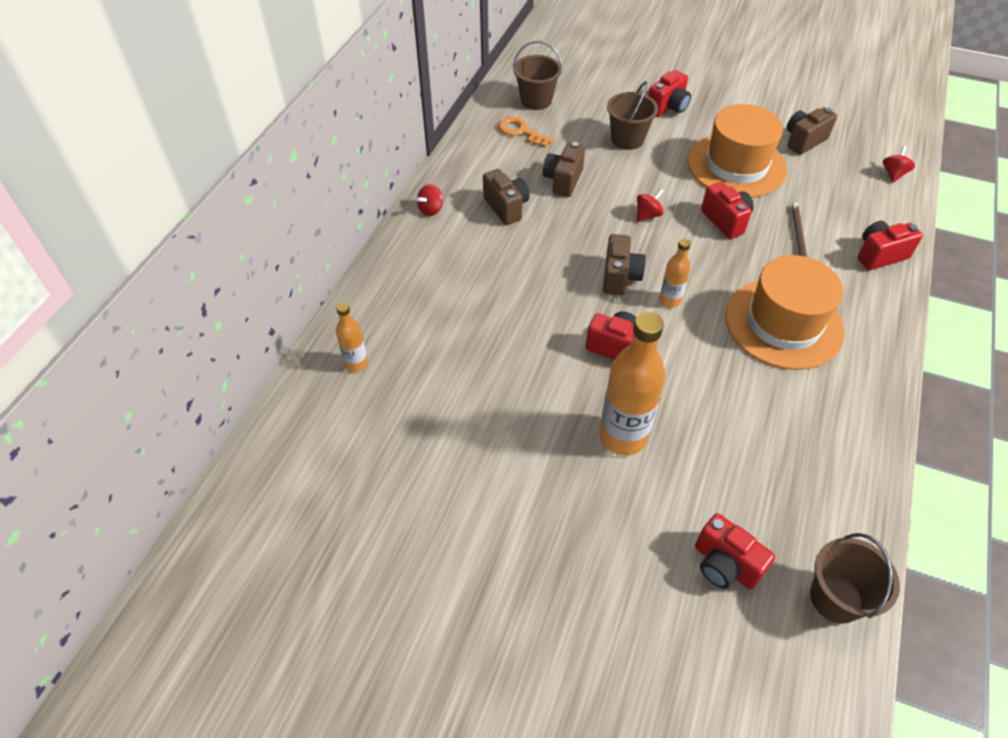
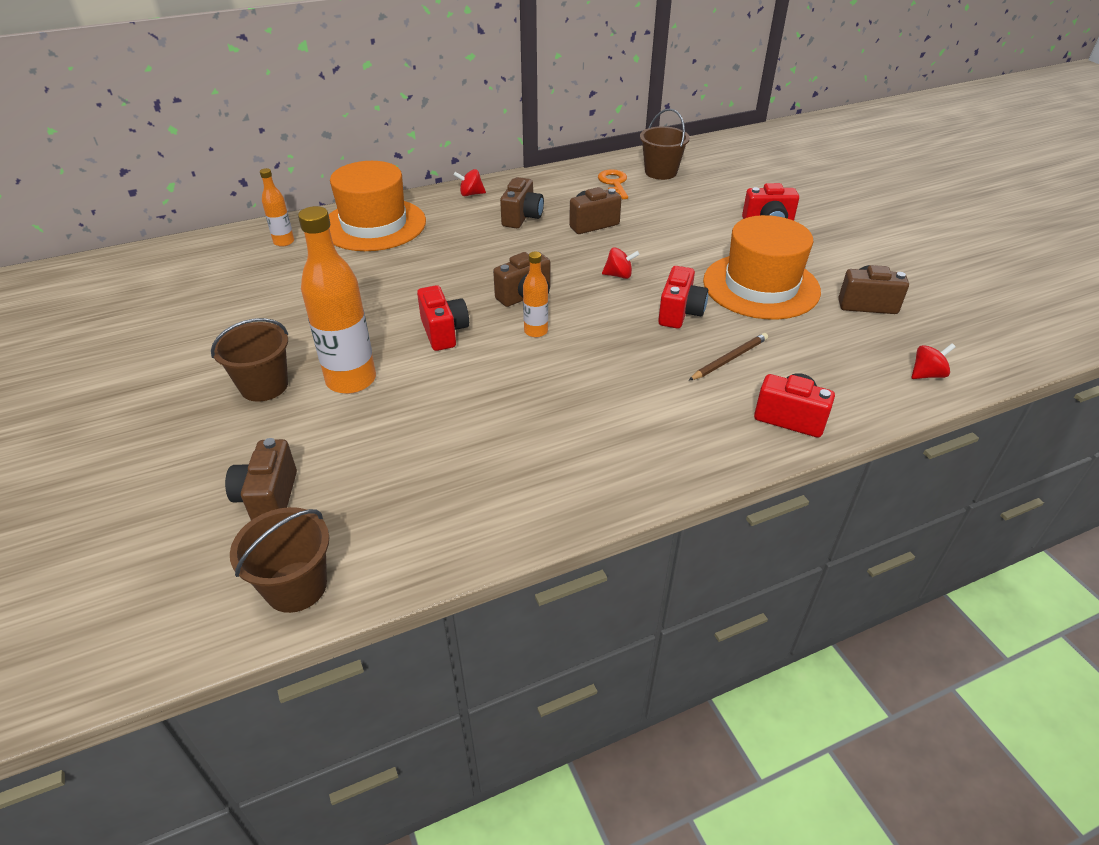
camera: 45 degrees right, 10 degrees down
(627, 139) = (692, 225): brown bucket -> brown bucket (264, 386)
(724, 565) = (268, 498): red camera -> brown camera
(783, 323) = (600, 402): orange hat -> orange hat (374, 225)

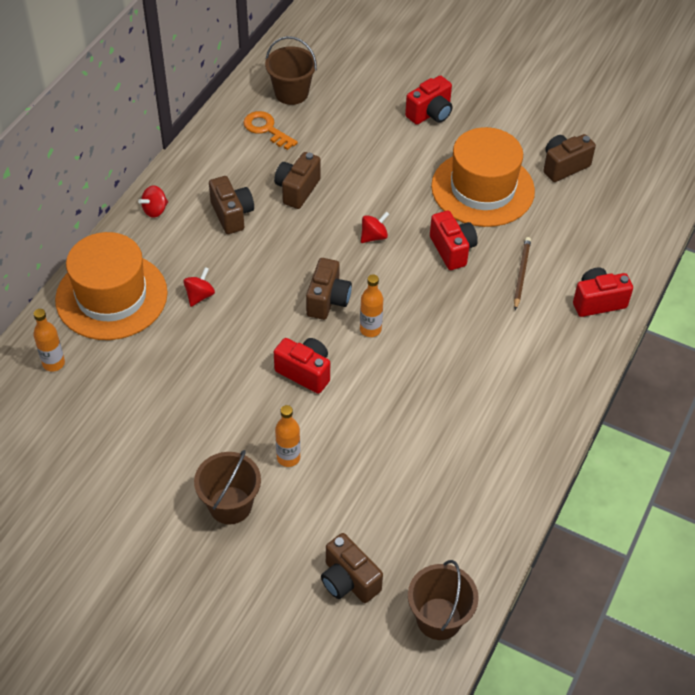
camera: 40 degrees left, 10 degrees up
(351, 380) = (288, 458): orange bottle -> orange bottle, size x0.52
(927, 374) = (646, 213): red spinning top -> red spinning top (199, 296)

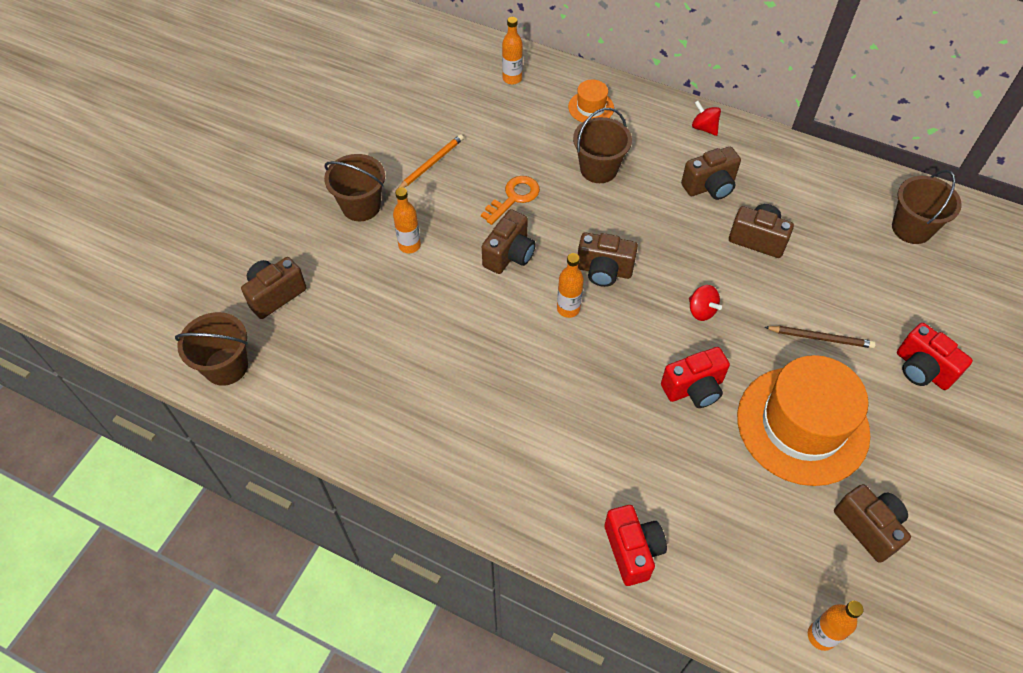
camera: 90 degrees right, 5 degrees up
(111, 296) = (591, 107): orange hat -> orange hat, size x0.44
(174, 440) = (431, 163): none -> orange pencil
(199, 296) = (598, 169): red spinning top -> brown bucket
(266, 129) = (845, 208): orange key -> orange key (514, 197)
(305, 372) = (509, 255): red camera -> brown camera
(521, 274) = (667, 462): brown pencil -> brown pencil (820, 338)
(647, 204) = (821, 636): none -> orange bottle

